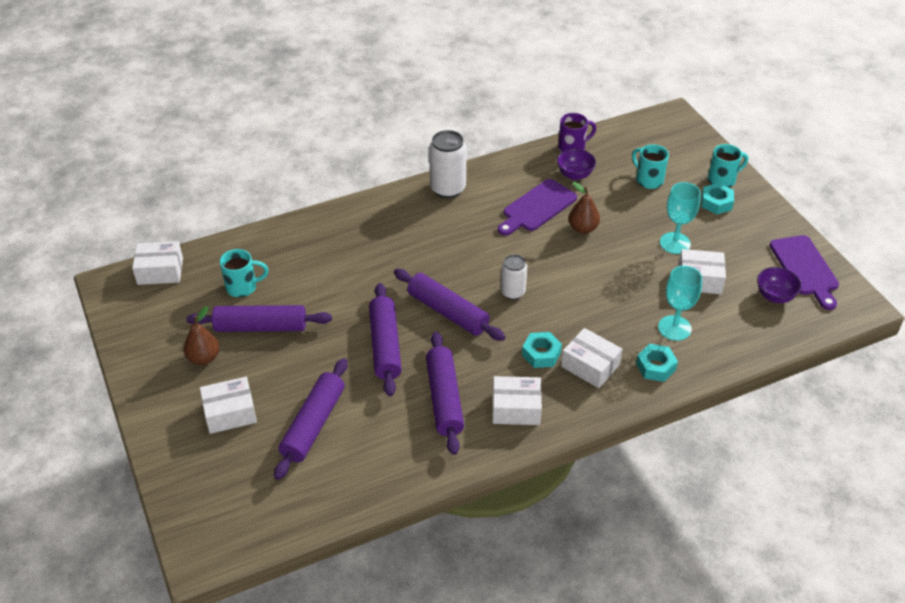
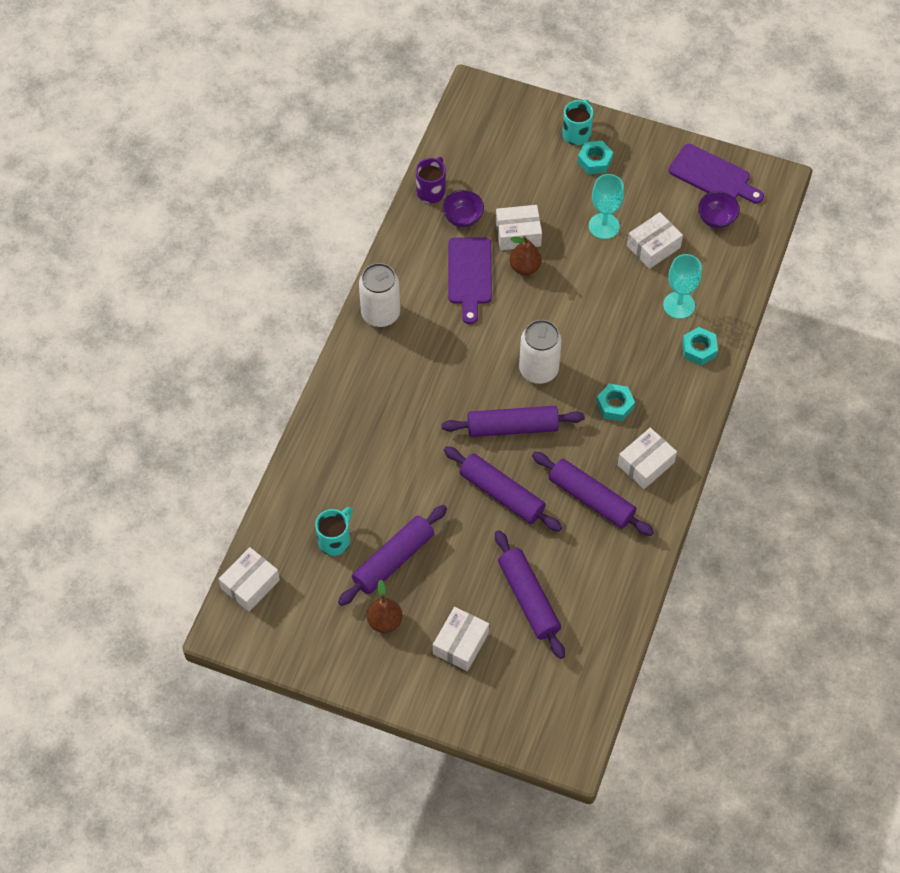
camera: 45 degrees left, 15 degrees up
(512, 292) = (538, 370): white can -> white can, size x1.58
(590, 366) = (657, 386): white box -> white box (518, 234)
(648, 180) = (523, 178): turquoise mug -> none

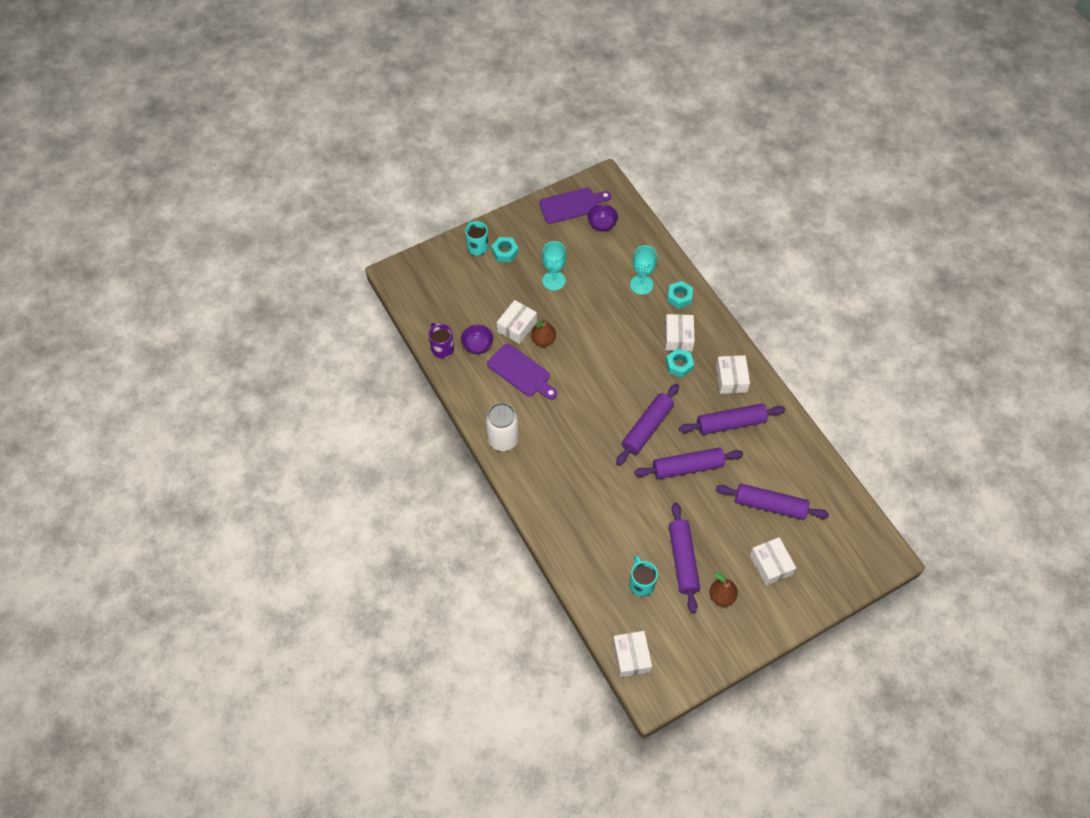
camera: 50 degrees left, 0 degrees up
(538, 370) = (620, 385): white can -> none
(653, 247) = (591, 268): white box -> white box (678, 337)

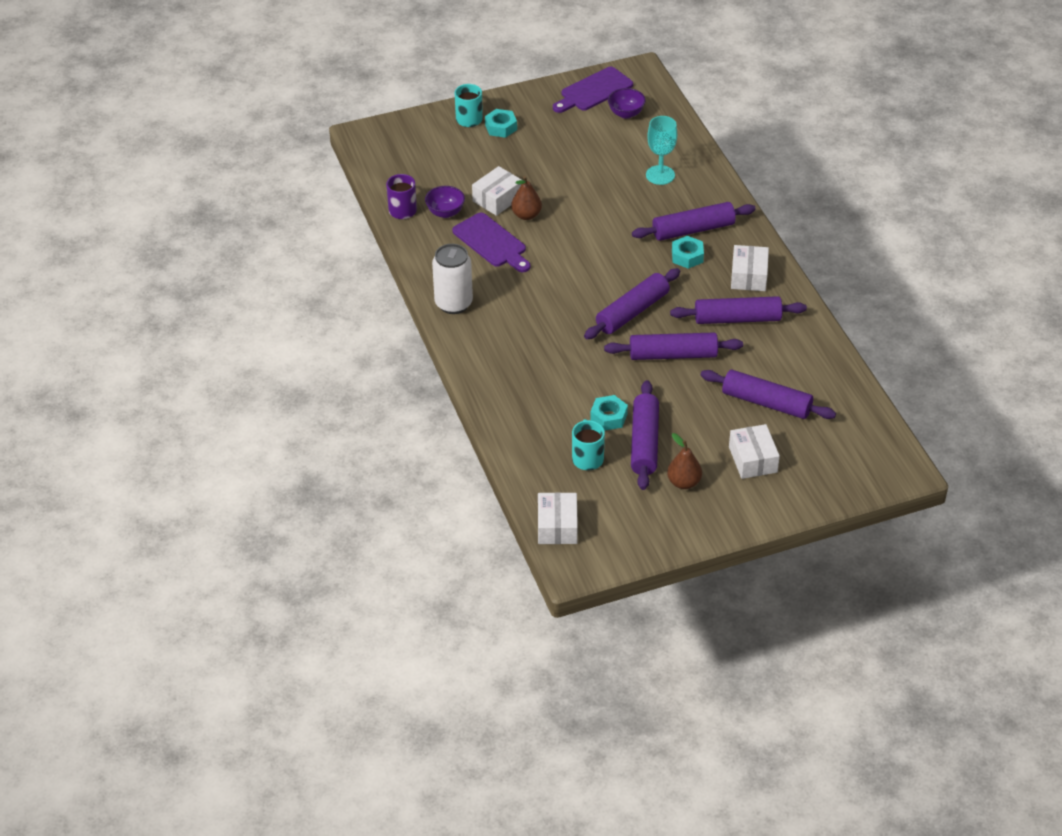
camera: 10 degrees right, 15 degrees down
(553, 281) = (553, 160): turquoise goblet -> none
(572, 205) = (594, 91): purple cutting board -> purple cutting board turned 150 degrees clockwise
(678, 337) = (693, 230): white box -> purple rolling pin
(679, 297) = (704, 191): turquoise nut -> turquoise nut (608, 417)

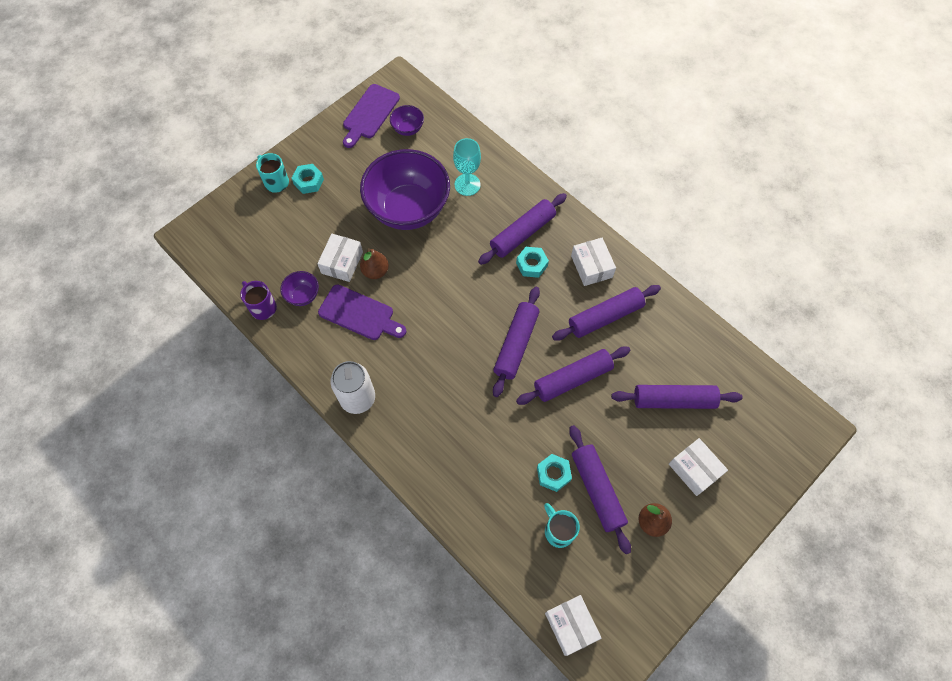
camera: 25 degrees left, 20 degrees up
(588, 177) = (408, 209): none -> purple bowl

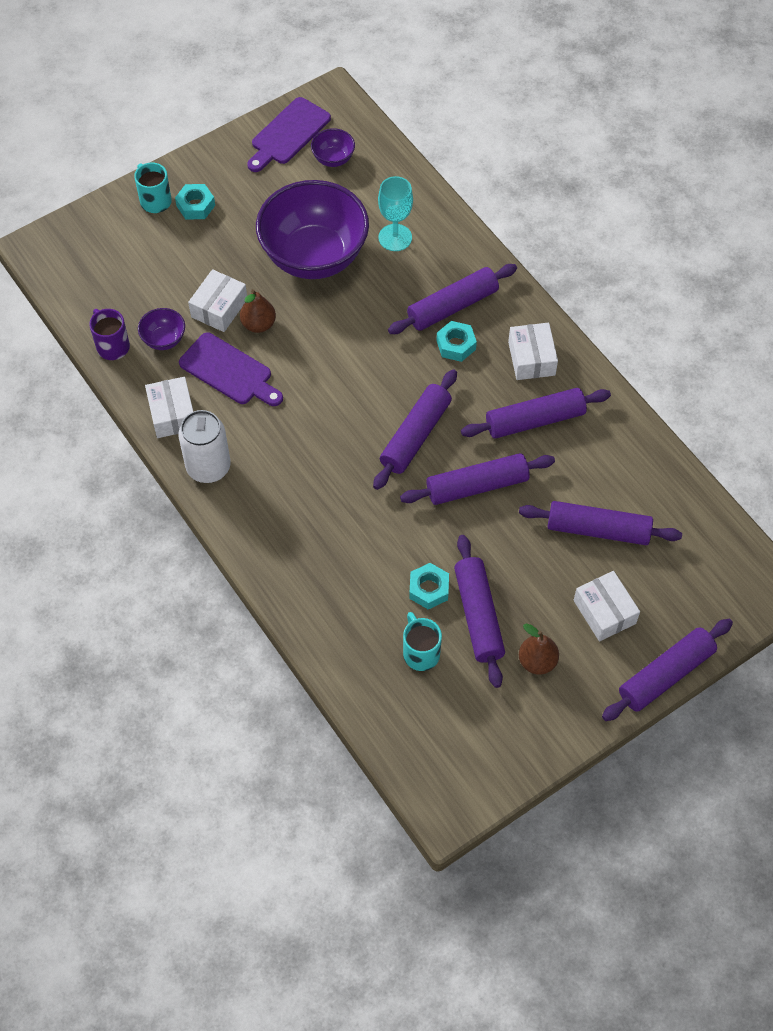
camera: 10 degrees right, 5 degrees down
(571, 626) = (412, 757): white box -> white box (172, 414)
(754, 515) = (665, 675): none -> purple rolling pin

